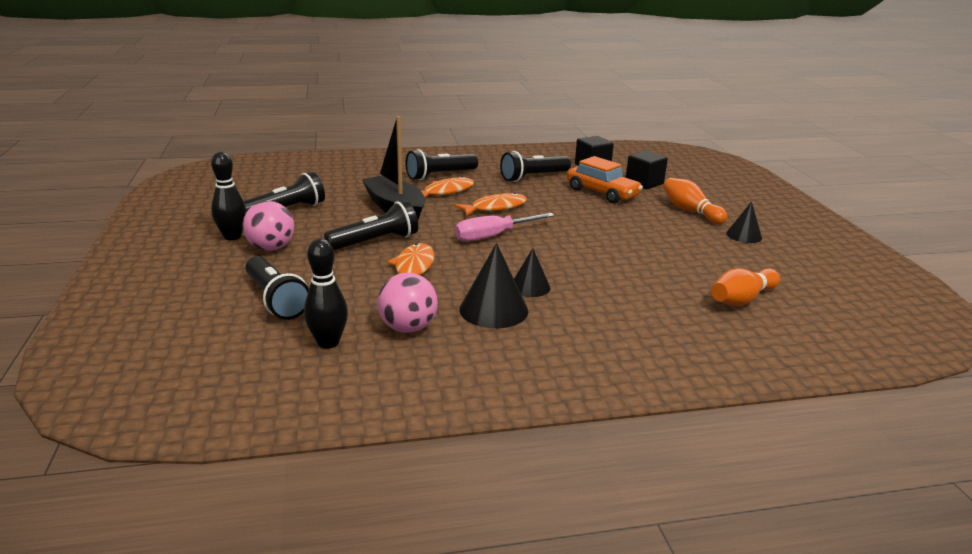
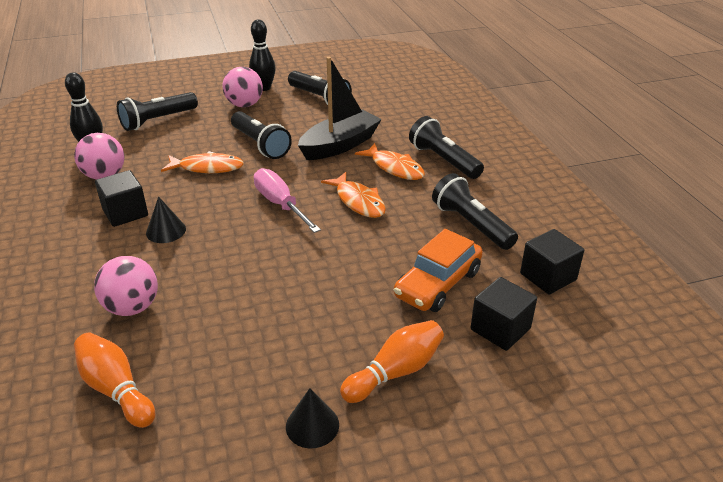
camera: 85 degrees right, 10 degrees up
(493, 310) = (125, 213): black cone -> black cube
(646, 298) = (132, 307): none -> pink ball

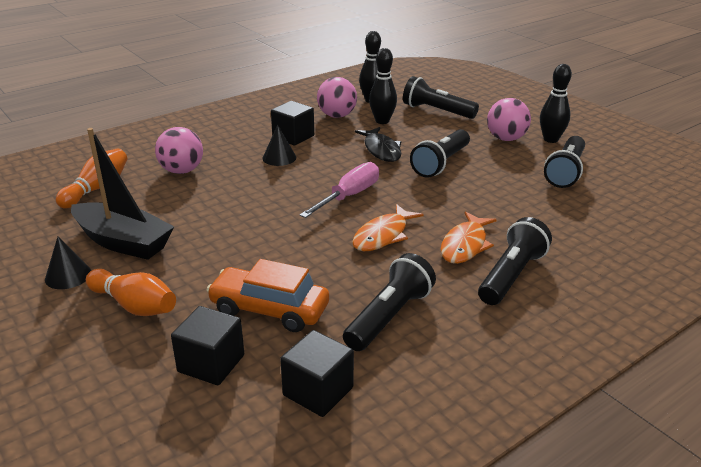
camera: 70 degrees right, 5 degrees down
(147, 153) = (382, 121): none -> black bowling pin
(207, 168) = (381, 150): orange fish -> black fish
(340, 145) = (480, 203): black boat -> black boat (123, 242)

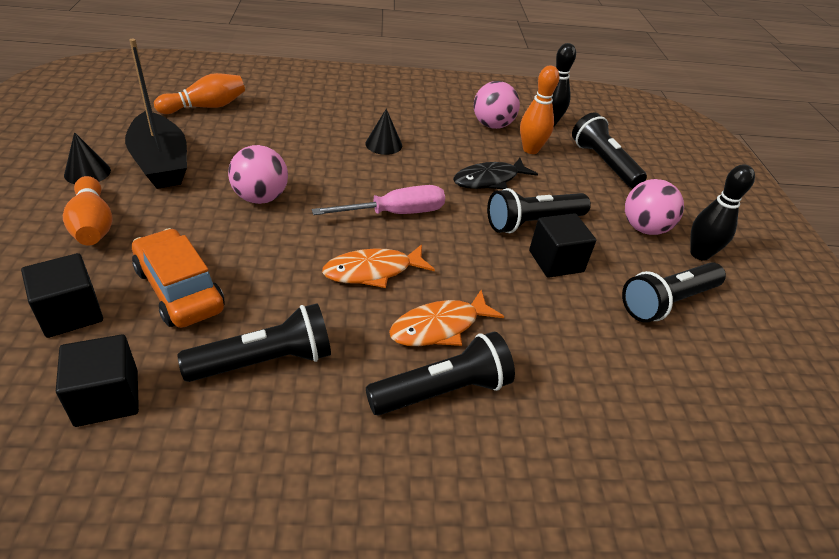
camera: 30 degrees right, 10 degrees up
(182, 171) = (288, 120): pink ball -> pink ball (260, 198)
(293, 137) = (423, 129): black cube -> black cube (556, 261)
(381, 150) = (489, 180): black fish -> black fish turned 45 degrees clockwise
(382, 121) = (530, 150): black bowling pin -> orange bowling pin

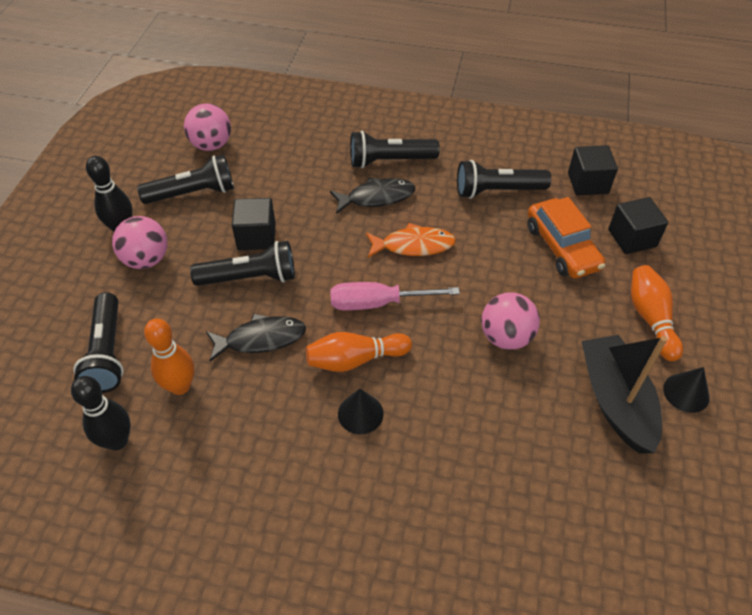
camera: 160 degrees left, 10 degrees up
(206, 107) = (588, 522): orange bowling pin -> orange bowling pin (355, 359)
(439, 327) = (376, 197): orange fish -> black fish
(492, 125) = (199, 443): pink ball -> pink ball (211, 145)

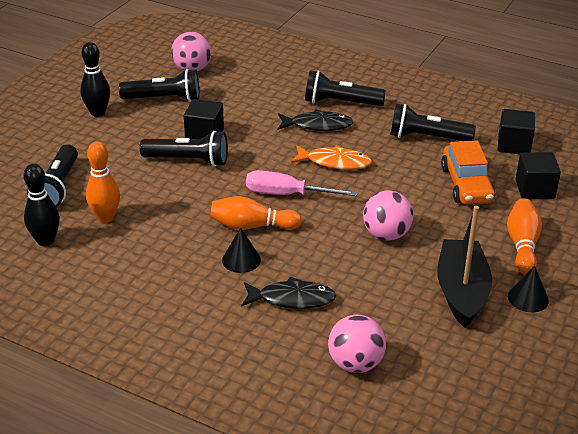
camera: 15 degrees right, 15 degrees down
(146, 259) = (110, 135): pink ball -> pink ball (355, 364)
(261, 339) = (181, 200): black fish -> black fish (292, 299)

